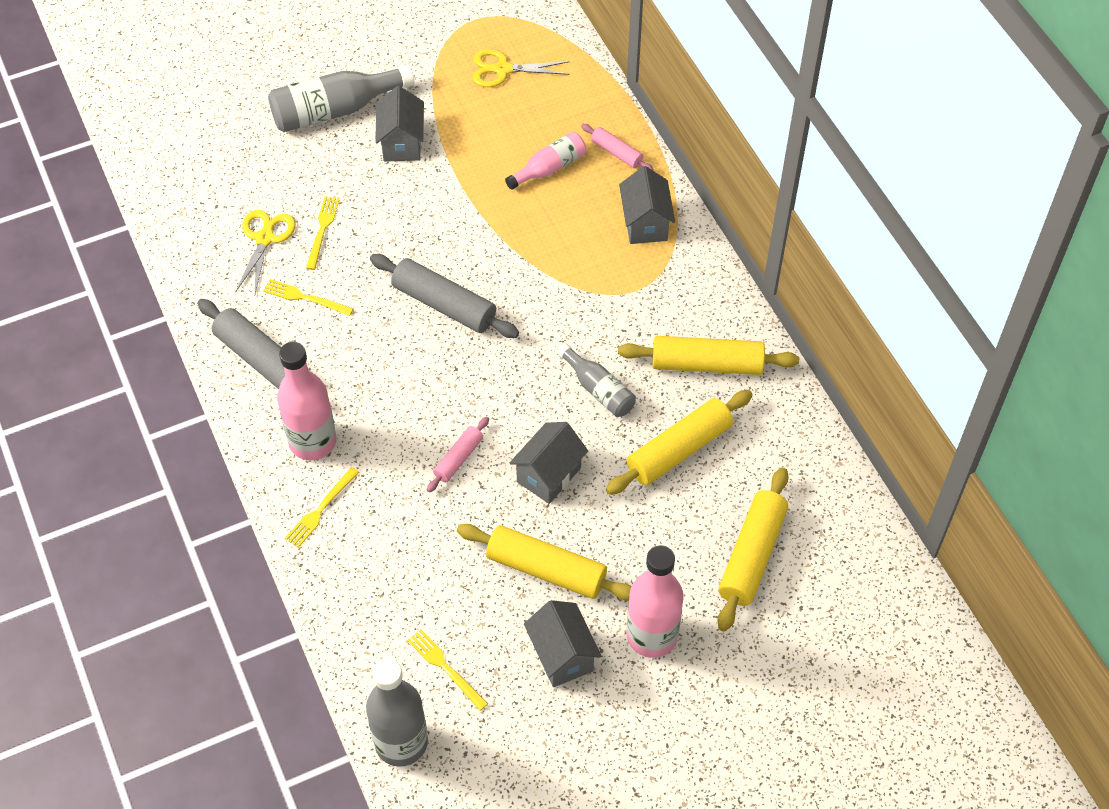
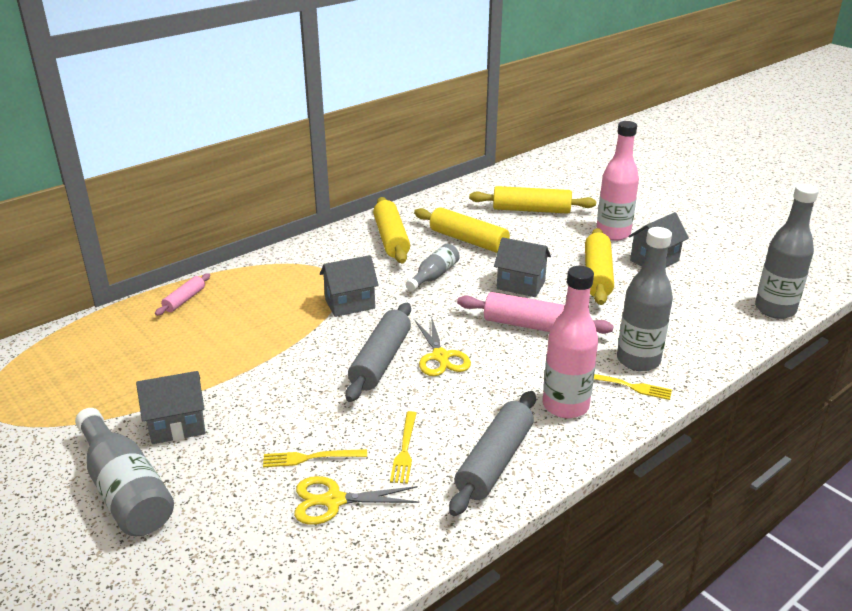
camera: 105 degrees left, 25 degrees down
(358, 538) = (638, 360): none -> grey bottle
(445, 668) = (705, 302): yellow fork -> none
(458, 458) = (532, 326): pink rolling pin -> pink rolling pin, size x1.83
(503, 69) = (70, 378): yellow scissors -> yellow scissors (440, 357)
(549, 168) = (206, 330): pink bottle -> none
(645, 223) = (263, 277): grey house -> grey house (350, 304)

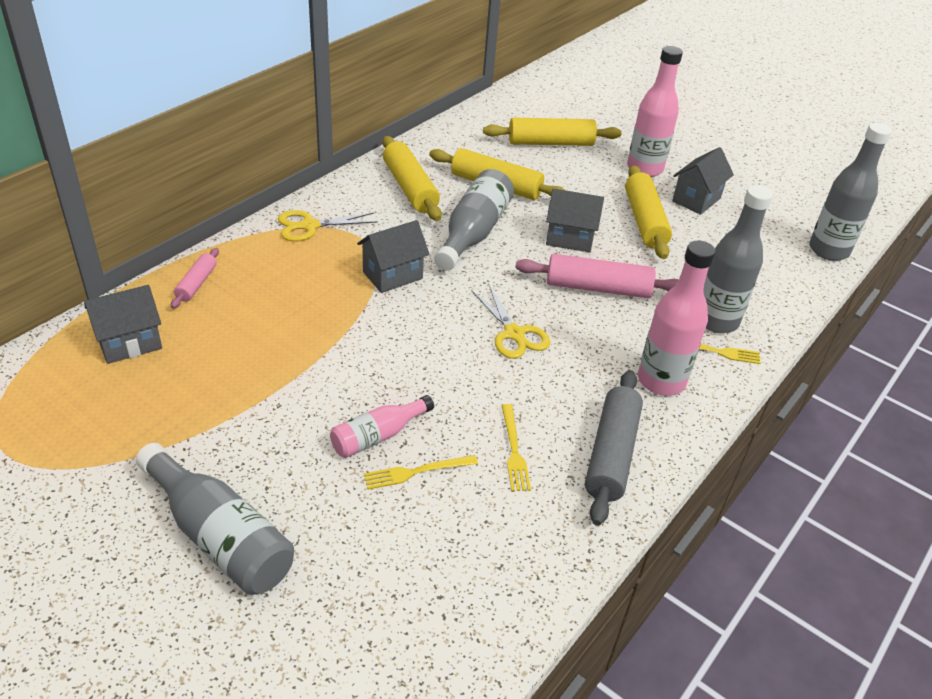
camera: 15 degrees left, 10 degrees up
(177, 426) = (250, 449): grey house -> grey house (130, 343)
(288, 426) = (378, 436): none -> pink bottle
(334, 501) = (460, 521): yellow scissors -> yellow scissors (310, 226)
(380, 361) = (451, 344): grey rolling pin -> none
(434, 276) = (473, 233): grey bottle -> grey bottle, size x1.67

